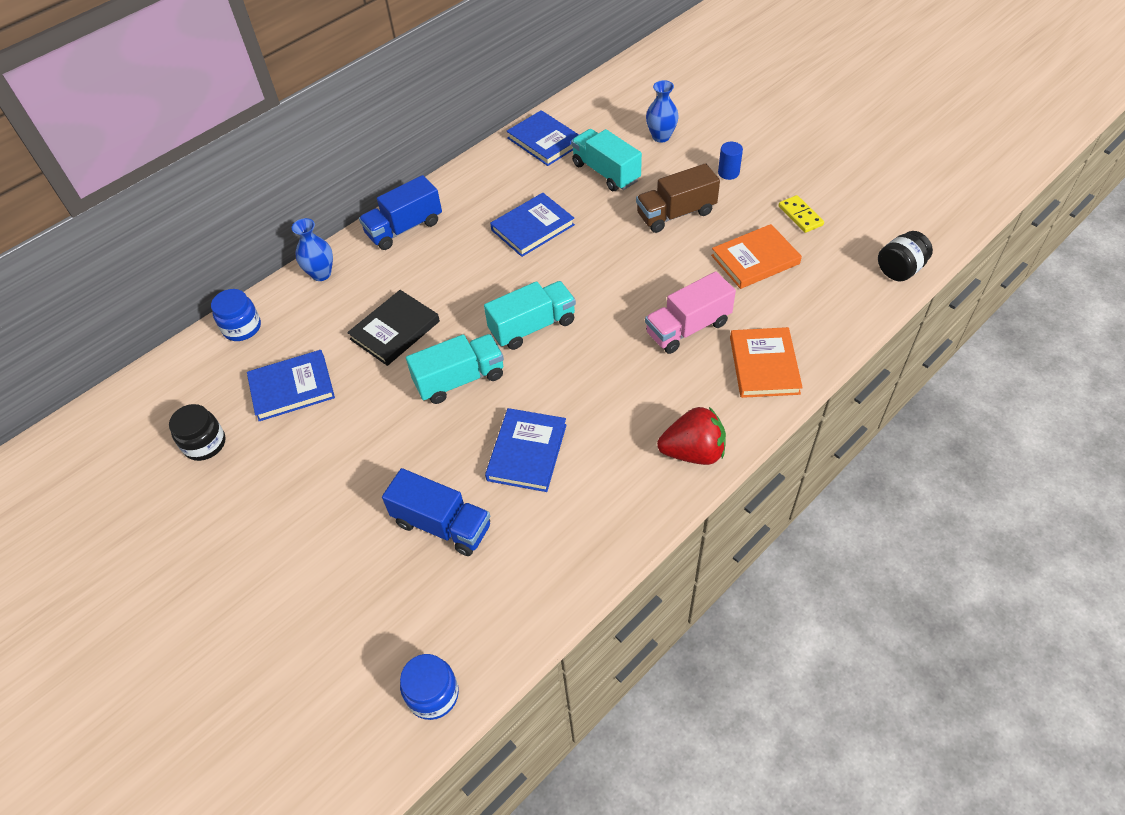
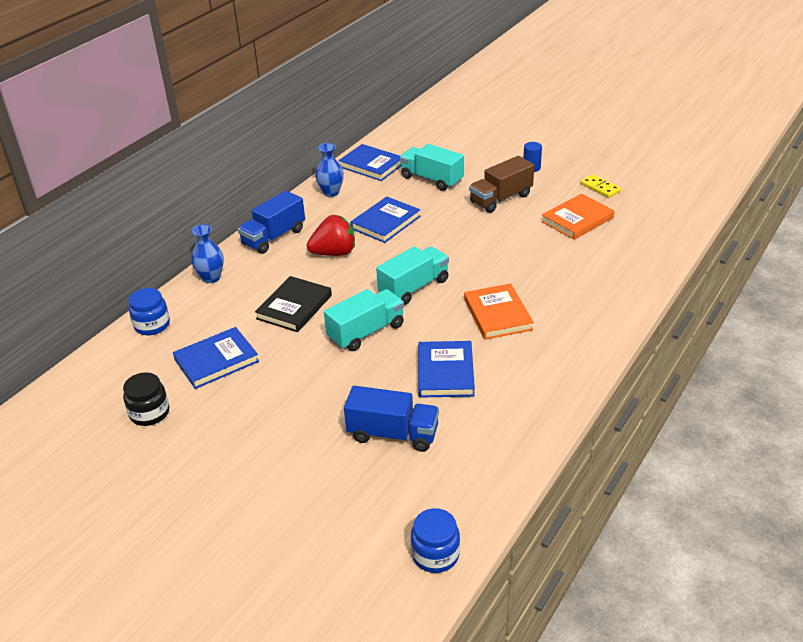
camera: 15 degrees left, 15 degrees down
(661, 136) = (467, 151): blue vase -> blue vase (331, 192)
(688, 328) = (543, 270): pink truck -> none
(693, 452) = (583, 350): red strawberry -> red strawberry (334, 253)
(764, 365) = (614, 285): orange book -> orange book (497, 314)
(900, 270) = (691, 211): black jar -> none

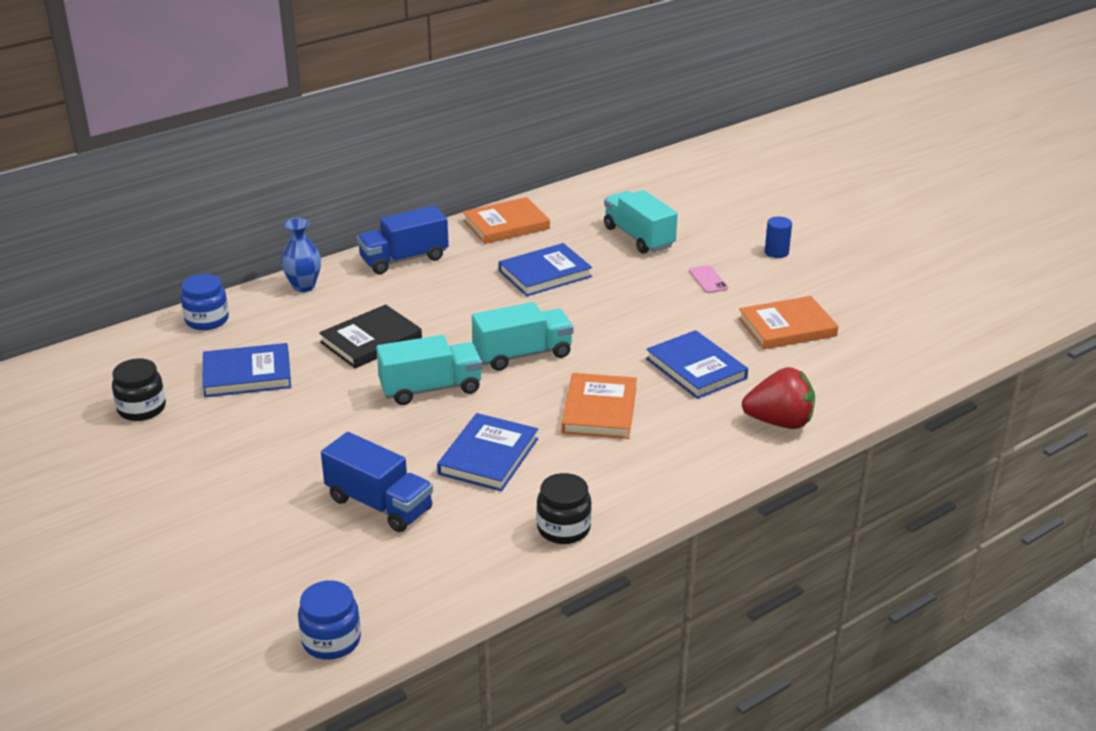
camera: 20 degrees right, 5 degrees down
(331, 192) = (506, 225): blue vase -> orange book
(334, 253) = (459, 293): red strawberry -> red strawberry (779, 422)
(371, 165) = (578, 204): blue book -> blue book (696, 368)
(501, 199) = (708, 280): brown truck -> pink phone
(537, 411) = (563, 528): none -> black jar
(600, 188) = (848, 296): yellow domino -> none

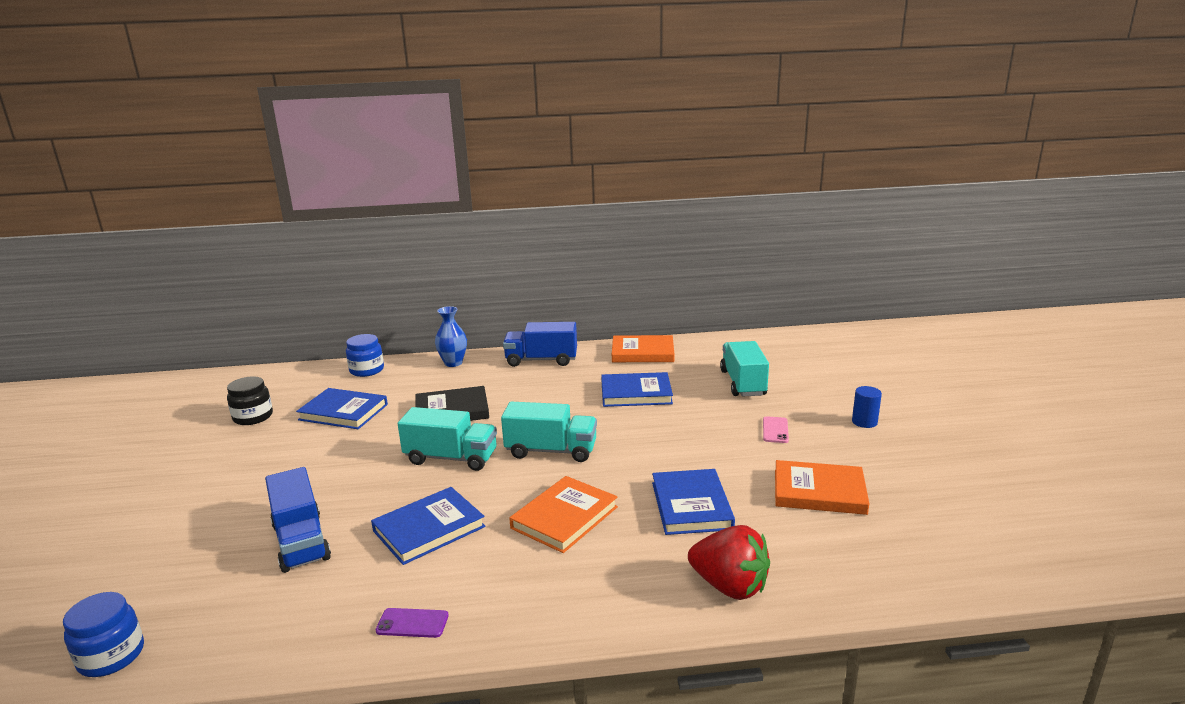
camera: 30 degrees right, 10 degrees down
(563, 528) = (412, 623): black jar -> purple phone

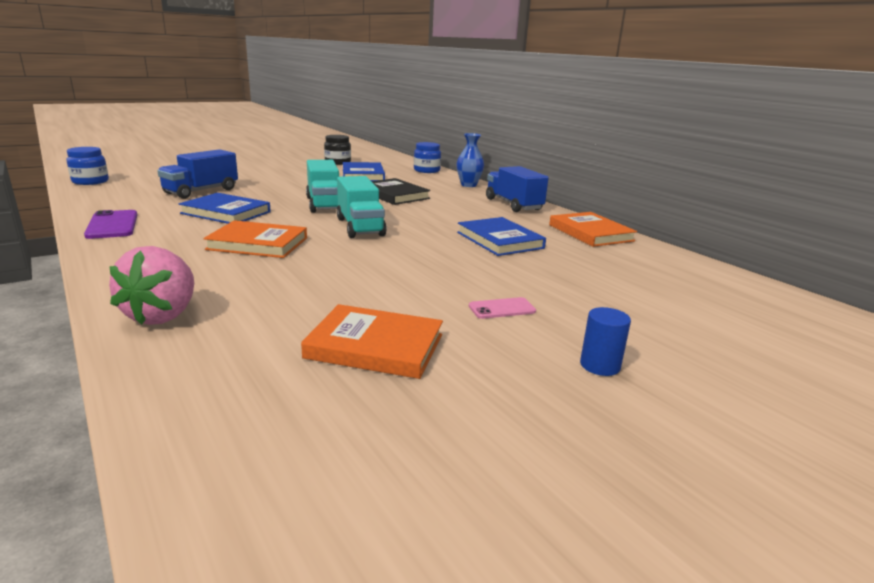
camera: 60 degrees right, 0 degrees up
(412, 623) = (112, 225): purple phone -> purple phone, size x1.64
(691, 505) = (303, 284): blue book -> none
(729, 586) = (163, 315): red strawberry -> pink strawberry
(743, 383) = (596, 281): turquoise truck -> none
(819, 492) = (375, 346): orange book -> orange book turned 60 degrees counterclockwise

